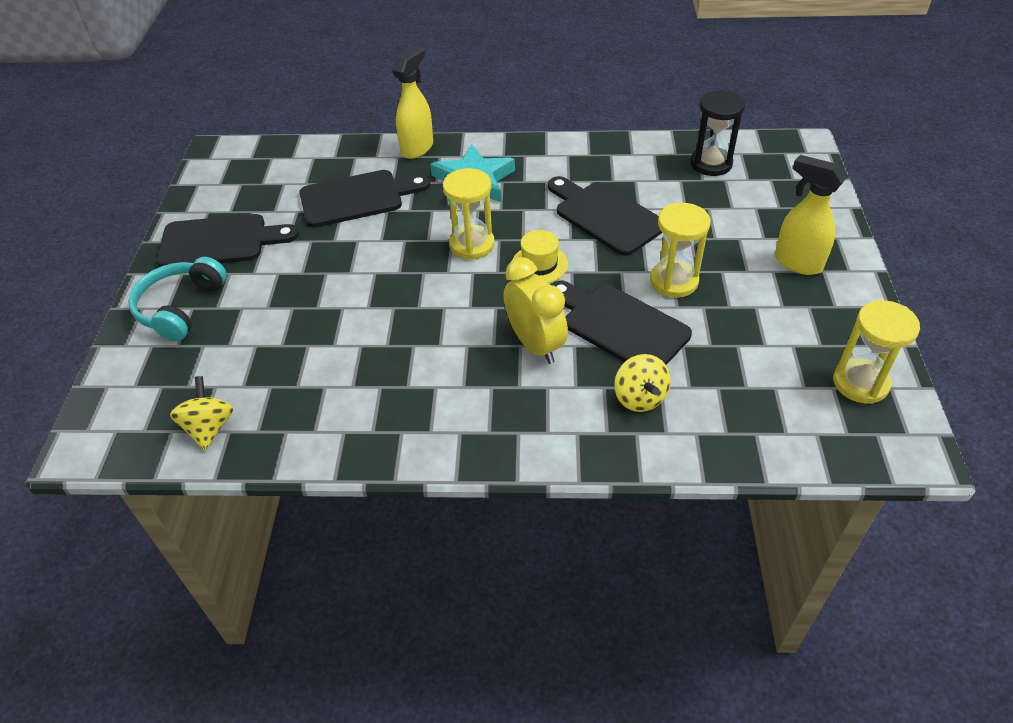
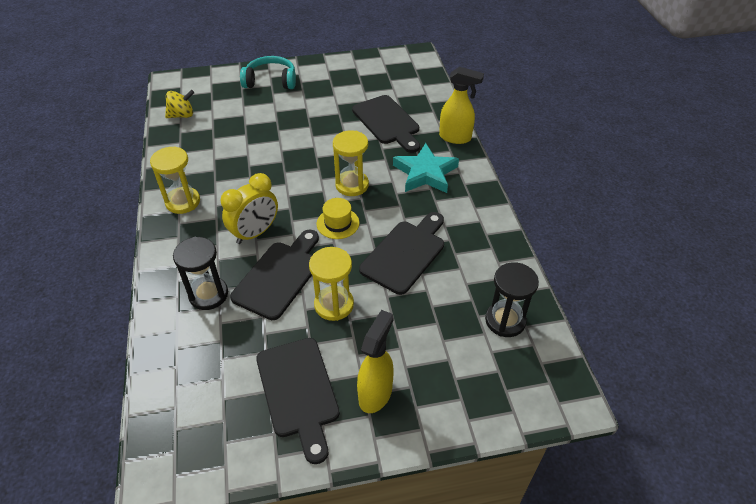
camera: 75 degrees right, 0 degrees up
(220, 241) = (329, 79): black cutting board -> black cutting board (298, 392)
(639, 398) = (208, 294): yellow spinning top -> black hourglass
(860, 383) = (229, 441): yellow hourglass -> yellow hourglass (183, 202)

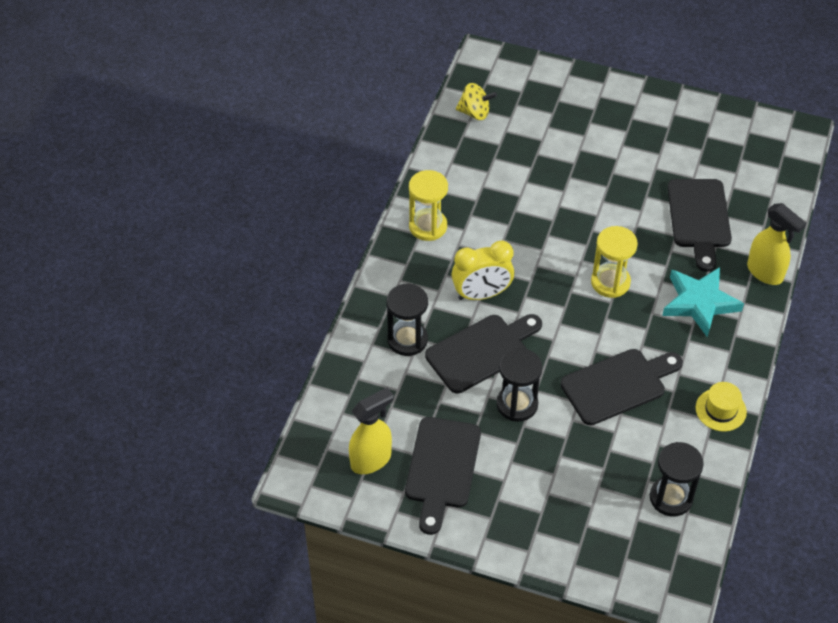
camera: 30 degrees right, 5 degrees up
(271, 81) = (597, 103): turquoise headphones -> none
(334, 305) = (517, 404): yellow hourglass -> black hourglass
(338, 223) = (569, 320): yellow hat -> yellow hat (720, 410)
(375, 393) = (507, 502): yellow spray bottle -> yellow spray bottle (371, 460)

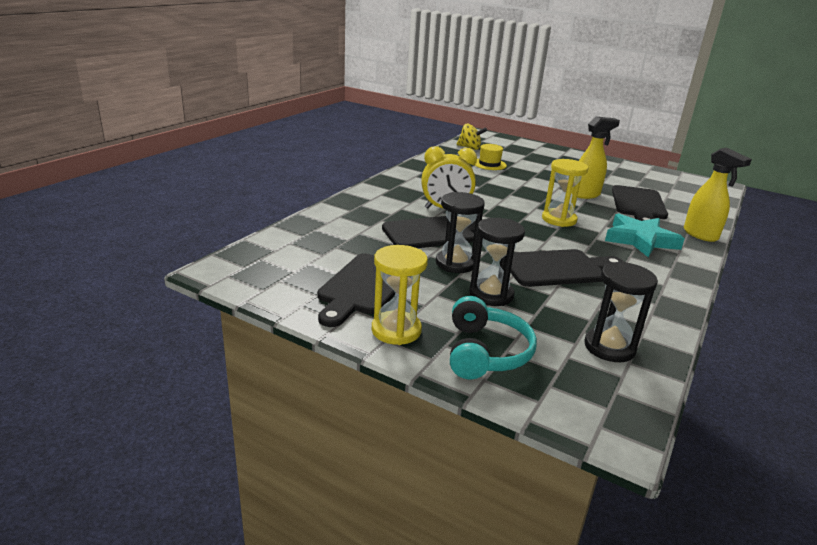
camera: 10 degrees right, 25 degrees down
(371, 460) = (297, 271): yellow spray bottle -> yellow spray bottle (586, 195)
(407, 340) = (371, 218): black hourglass -> black hourglass (491, 294)
(428, 226) = (415, 178): yellow hourglass -> yellow hourglass (396, 330)
(569, 532) = (485, 352): none -> turquoise headphones
(720, 410) = (665, 298): yellow hat -> yellow hat (489, 164)

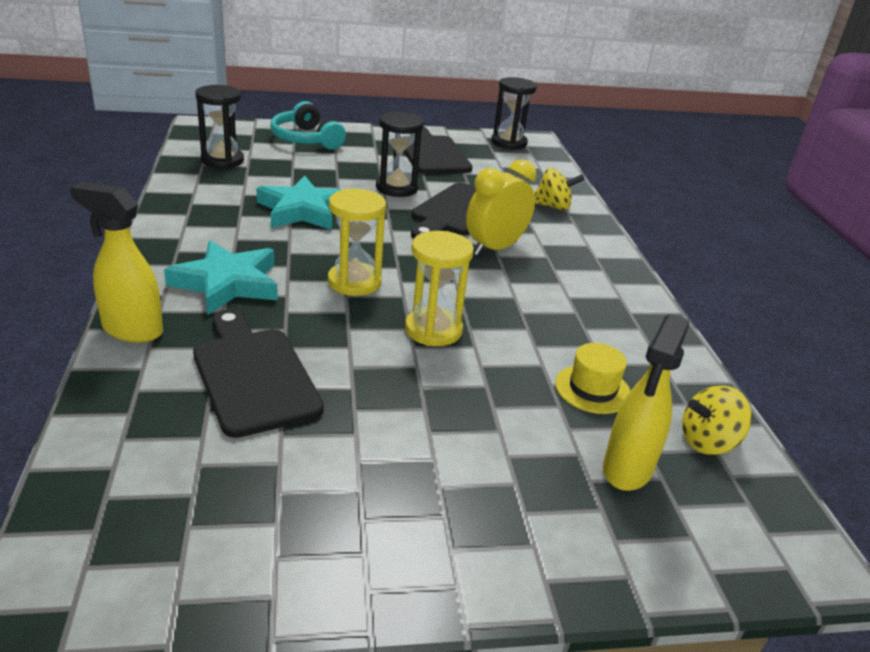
camera: 140 degrees right, 5 degrees up
(352, 216) = (553, 206): none -> yellow spinning top
(396, 330) = (373, 137): yellow hourglass -> yellow hourglass (433, 330)
(491, 294) = (339, 172): black hourglass -> black hourglass (509, 143)
(558, 268) = (303, 210): black cutting board -> turquoise star
(586, 195) = (358, 365): yellow spray bottle -> yellow spray bottle (627, 469)

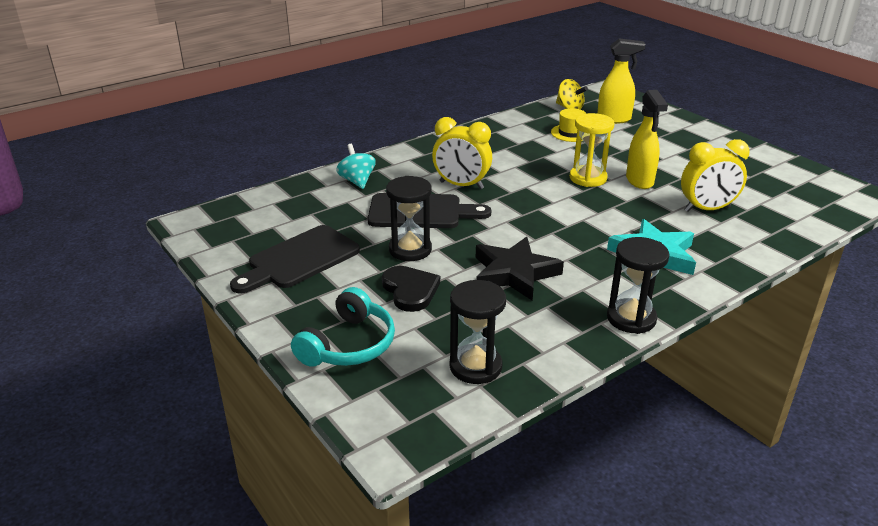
camera: 115 degrees left, 0 degrees up
(131, 330) = (744, 261): yellow spray bottle -> yellow spray bottle (639, 181)
(253, 375) = (707, 209): black cutting board -> yellow clock
(303, 210) = (514, 273): turquoise star -> black star
(338, 171) = (410, 290): none -> black heart
(354, 282) = (580, 215): yellow hourglass -> none
(509, 143) = (218, 231): black hourglass -> black hourglass (631, 318)
(553, 206) = (357, 181): yellow spinning top -> turquoise spinning top

